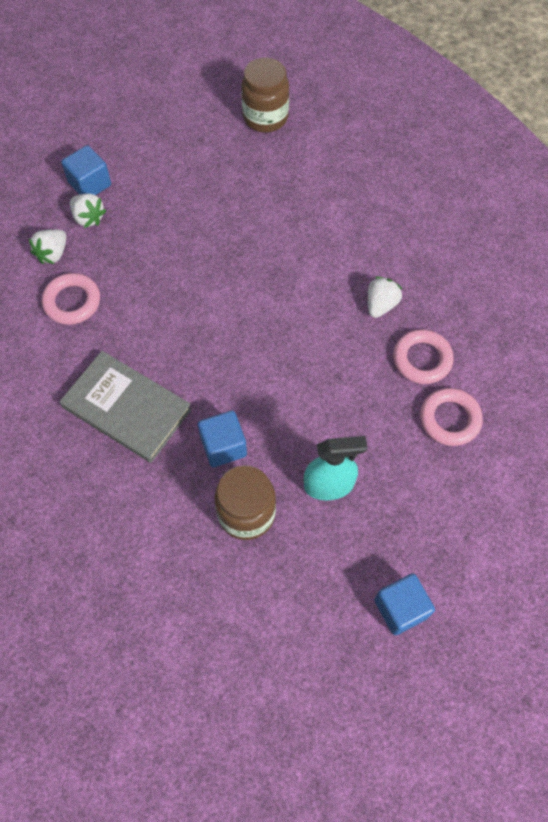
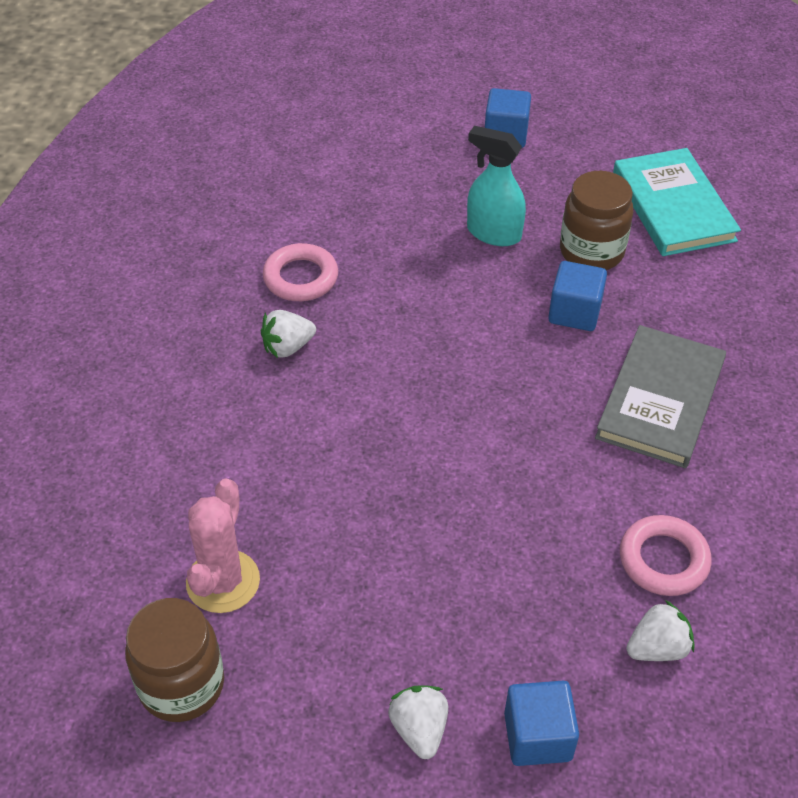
camera: 145 degrees left, 15 degrees down
(88, 218) = (573, 675): white strawberry -> white strawberry (419, 729)
(127, 408) = (660, 400): grey book -> grey book turned 45 degrees clockwise
(212, 610) = (673, 206): none -> turquoise book
(289, 165) = (223, 581): none -> pink cactus
(450, 419) = (329, 221): pink ring -> none

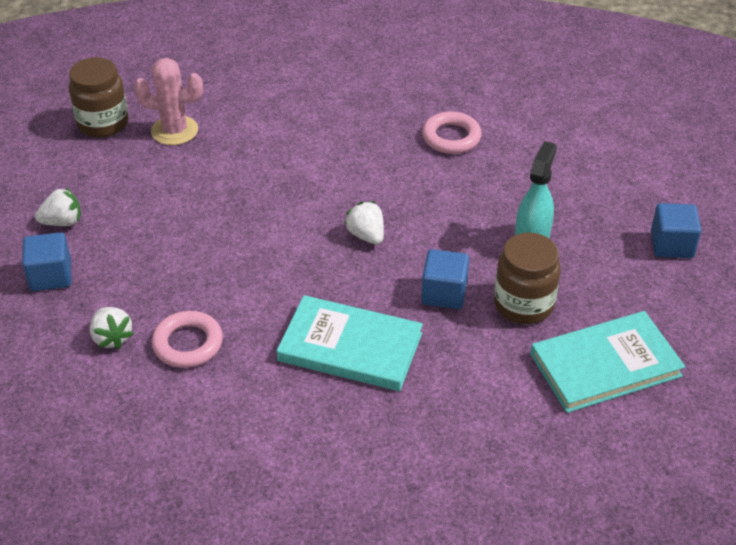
camera: 85 degrees right, 5 degrees down
(288, 347) = (378, 138): white strawberry -> white strawberry (366, 235)
(660, 400) = (350, 347): grey book -> turquoise book

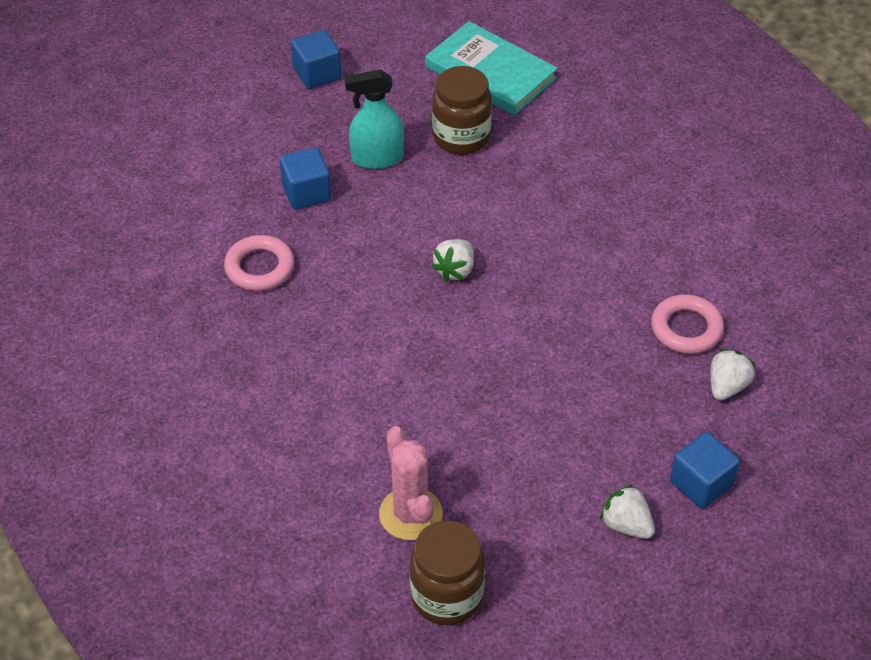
camera: 120 degrees left, 5 degrees up
(350, 347) = (597, 222): turquoise book -> none
(444, 293) = (487, 189): blue cube -> blue cube (306, 193)

